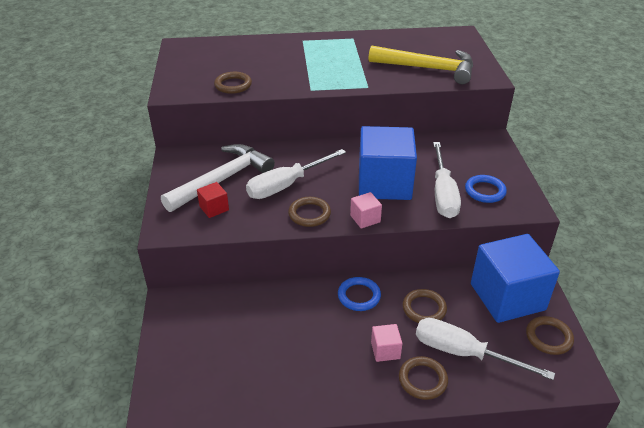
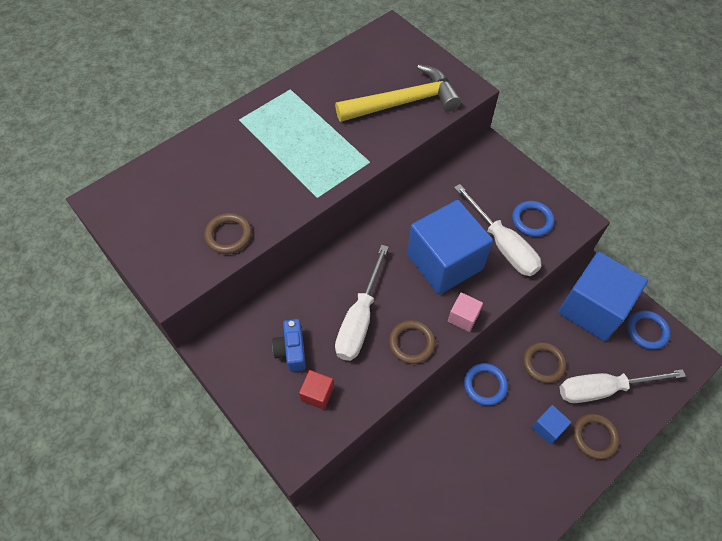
camera: 35 degrees left, 20 degrees up
(222, 180) = (291, 351): white hammer -> blue camera
(385, 350) = (547, 428): pink cube -> blue cube
(548, 337) = (647, 331): brown ring -> blue ring

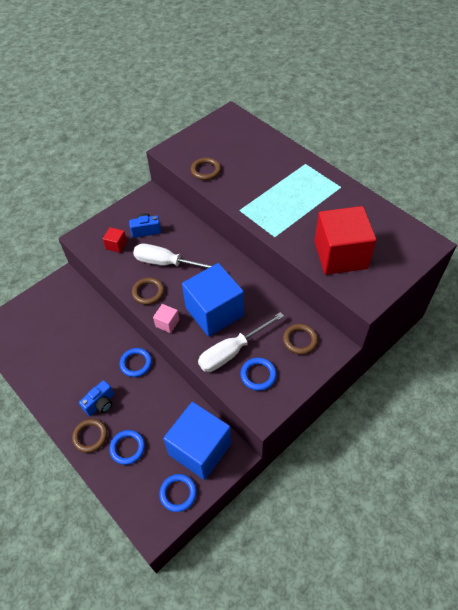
camera: 90 degrees right, 5 degrees down
(403, 102) = (340, 255): yellow hammer -> red cube
(543, 363) = (151, 405): brown ring -> brown ring (300, 340)
(547, 428) = (100, 403): blue cube -> blue camera
(603, 389) = (127, 448): white screwdriver -> blue ring

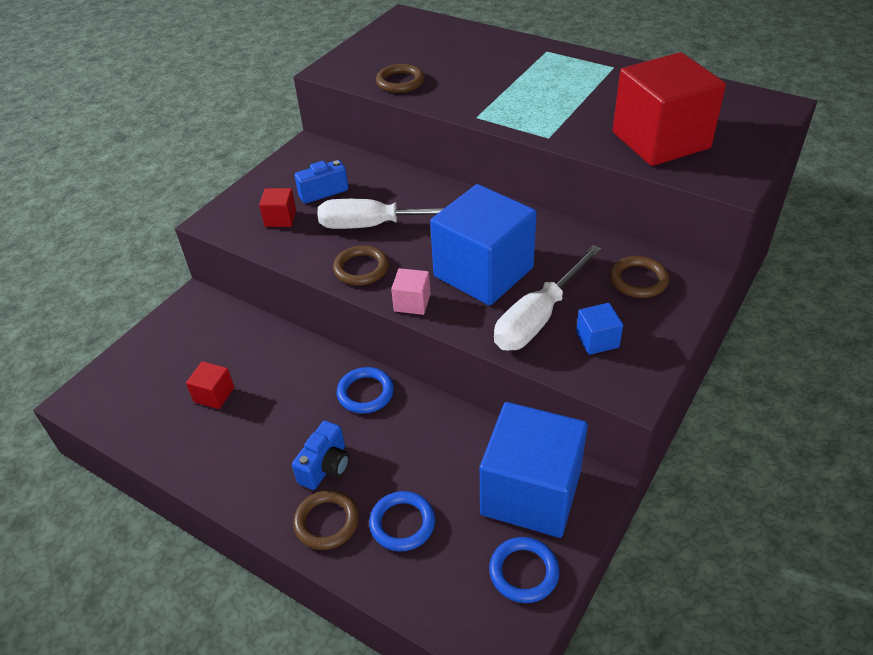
camera: 15 degrees left, 10 degrees down
(57, 343) = (214, 395): none -> red cube
(258, 375) = (597, 340): blue ring -> blue cube

